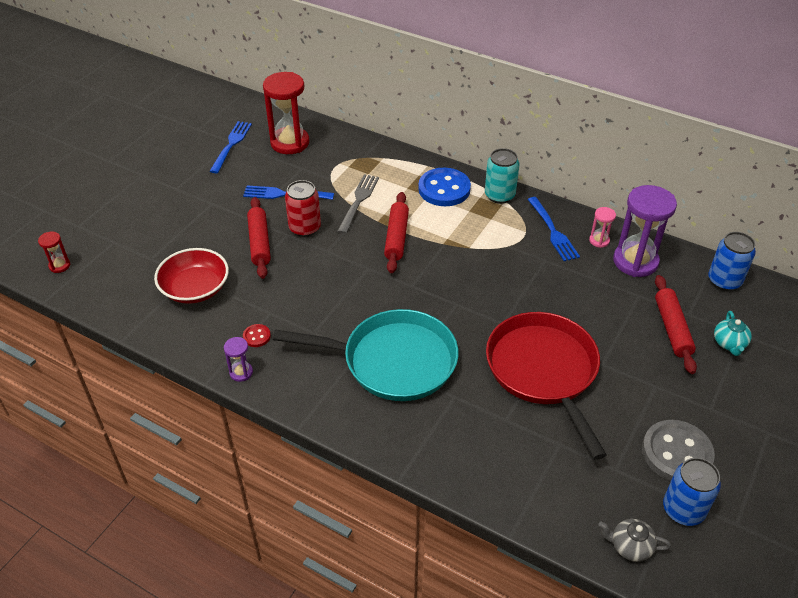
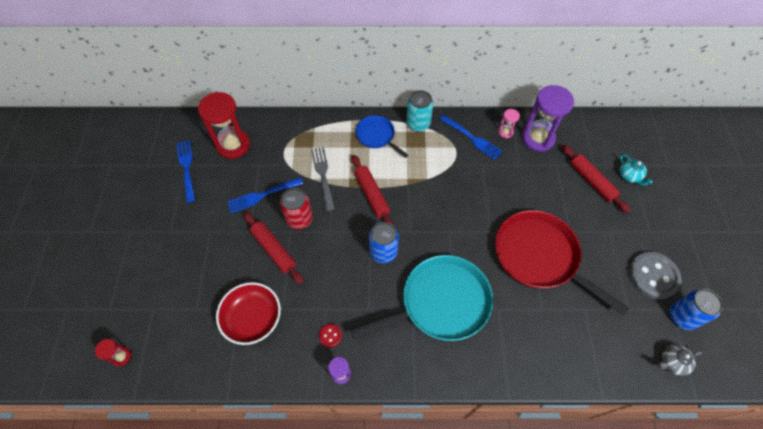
camera: 30 degrees left, 15 degrees up
(444, 189) = (377, 136): blue button -> blue pan
(724, 281) = (597, 128): blue can -> blue can (383, 252)

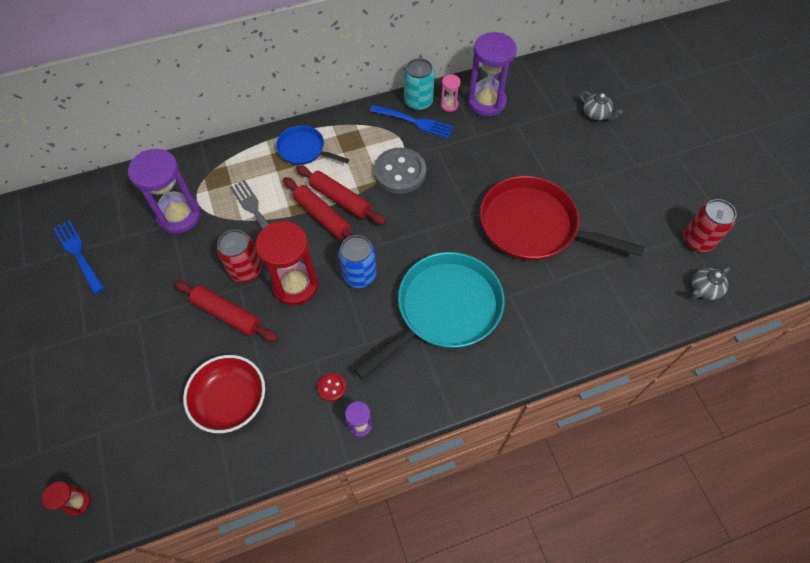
camera: 20 degrees left, 0 degrees up
(233, 145) = (129, 210): red hourglass -> red hourglass (295, 285)
(263, 195) = (189, 256): blue fork -> none
(266, 161) = (179, 216): none -> purple hourglass
(418, 124) = (347, 123): turquoise can -> turquoise can (418, 102)
(592, 181) = (559, 131): red rolling pin -> red rolling pin (340, 199)
(629, 176) = (596, 114): turquoise teapot -> grey teapot
(653, 276) = (655, 209): grey button -> grey button (399, 172)
(682, 316) = (698, 240): blue can -> red can

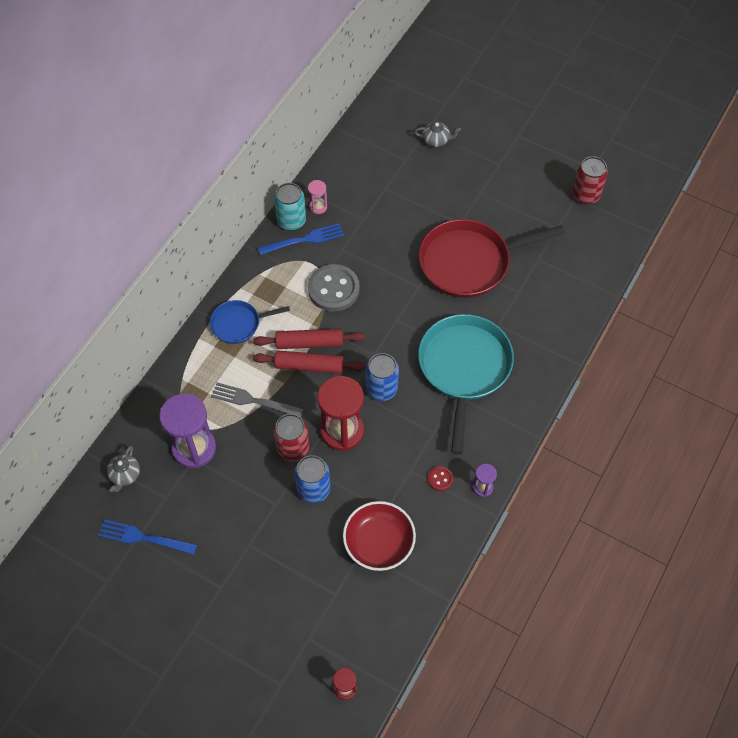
camera: 40 degrees left, 0 degrees up
(227, 314) = (313, 489): red rolling pin -> blue can
(486, 102) = (345, 185): purple hourglass -> none
(704, 289) = (617, 228): grey teapot -> grey teapot (125, 475)

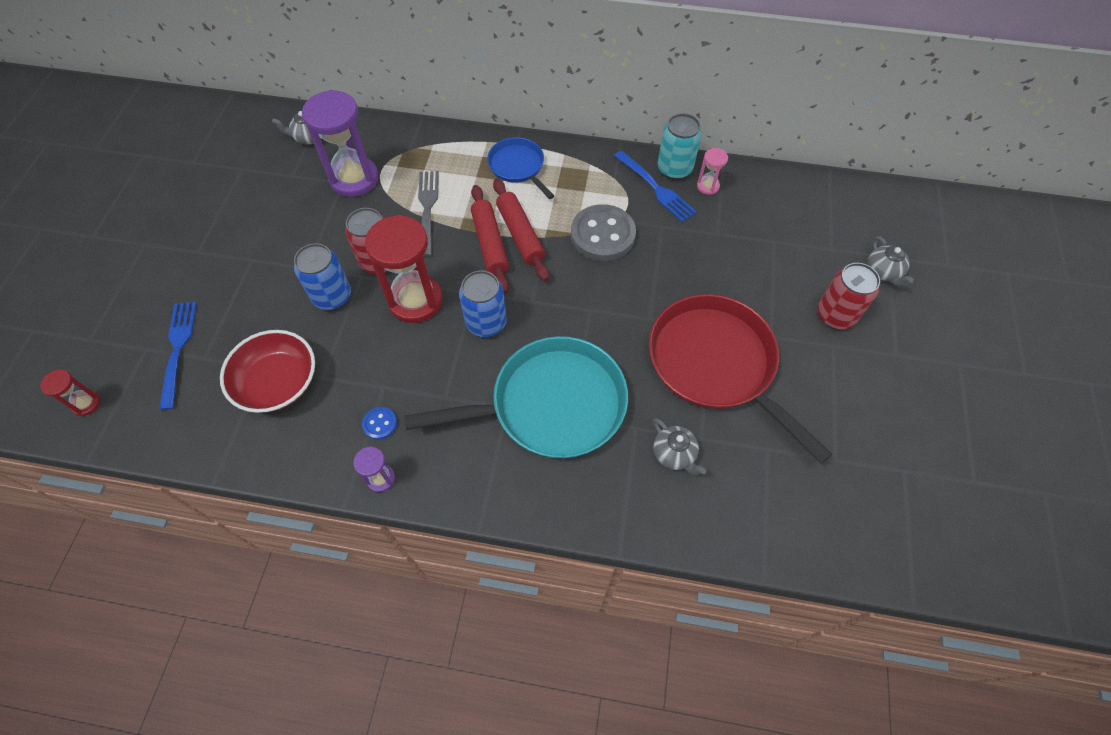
camera: 70 degrees right, 0 degrees up
(144, 538) = (243, 174): blue fork -> blue fork (178, 350)
(440, 479) = (380, 424): red button -> blue button
(524, 310) = (674, 454): none -> grey teapot
(586, 195) = (918, 484): red can -> red can (835, 315)

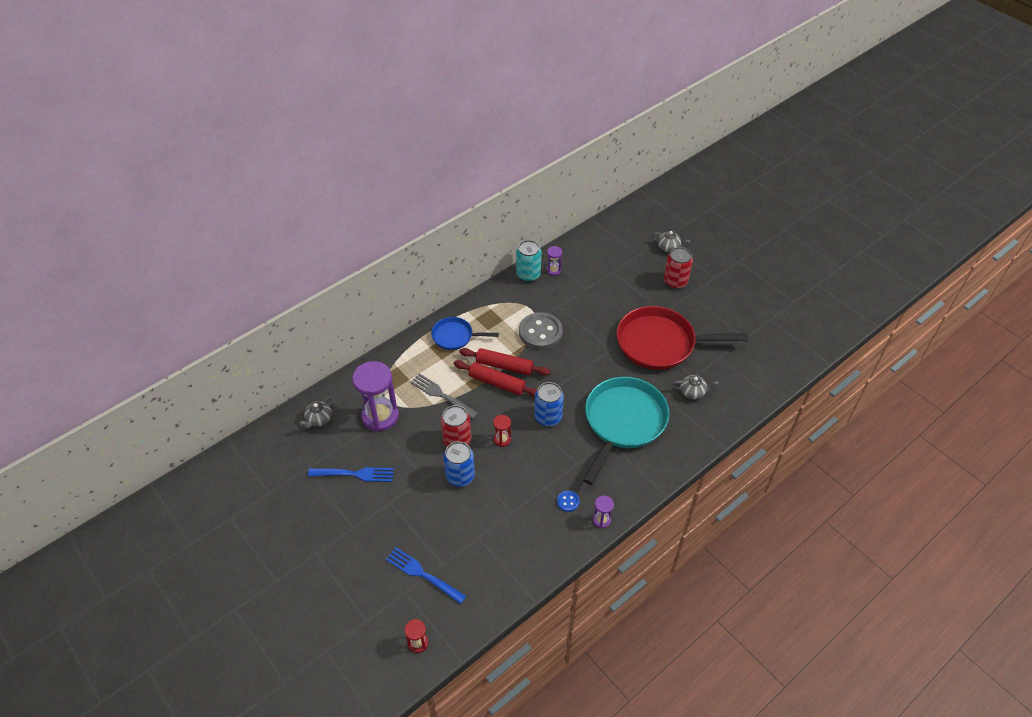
camera: 50 degrees left, 10 degrees down
(277, 382) = (496, 535): red bowl -> none
(415, 300) = (502, 439): red hourglass -> red hourglass, size x0.46
(655, 188) = (532, 291): blue fork -> blue fork (354, 474)
(708, 186) = (553, 270): pink hourglass -> purple hourglass

